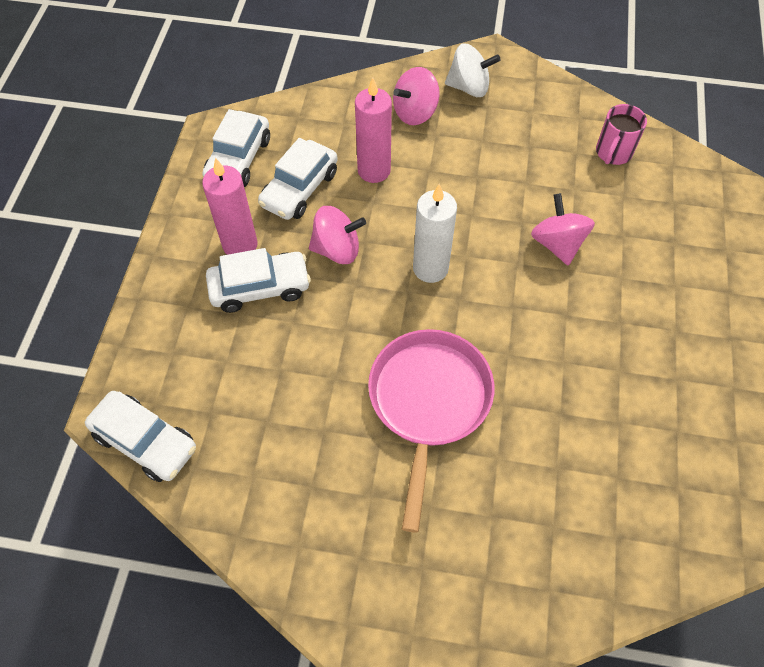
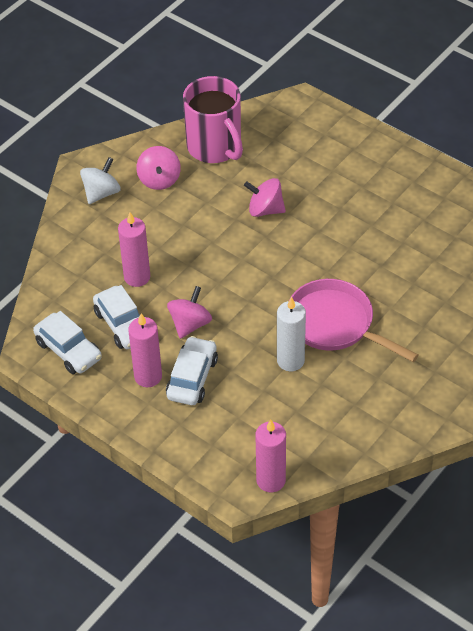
camera: 60 degrees left, 10 degrees down
(146, 441) = (271, 480): white car -> pink candle
(415, 113) = (102, 232): pink spinning top -> pink spinning top (159, 180)
(430, 268) = (239, 281): white candle -> white candle (290, 361)
(613, 153) = (215, 147): pink mug -> pink mug, size x1.95

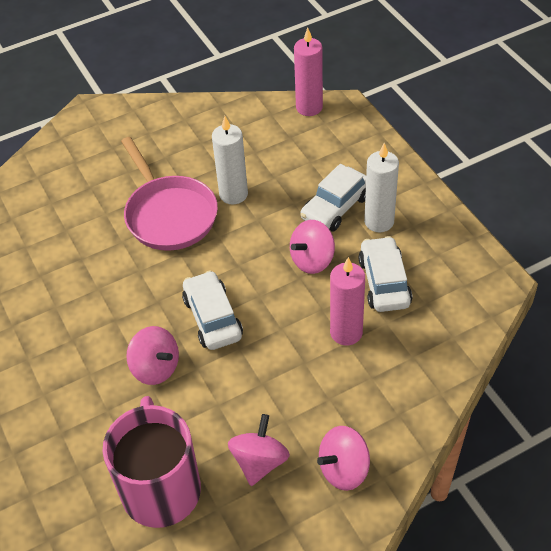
camera: 155 degrees left, 0 degrees up
(68, 350) = (453, 273): white car -> white car (212, 318)
(101, 193) = (344, 469): white spinning top -> pink spinning top
(148, 376) = (379, 221): pink candle -> white candle

